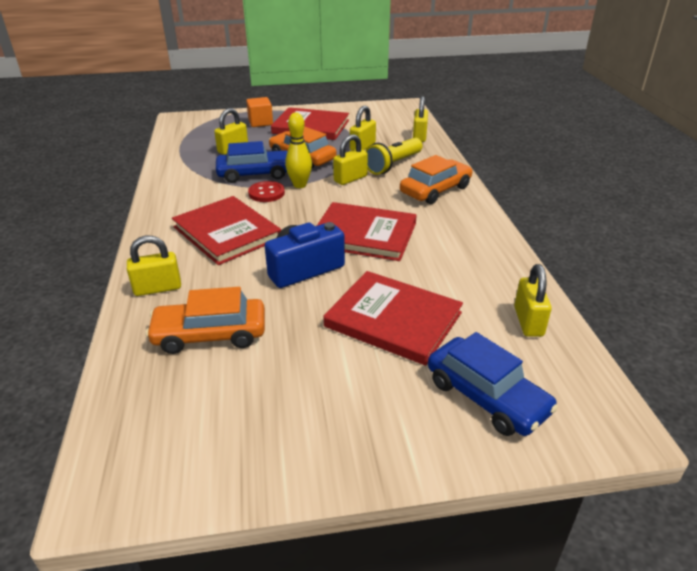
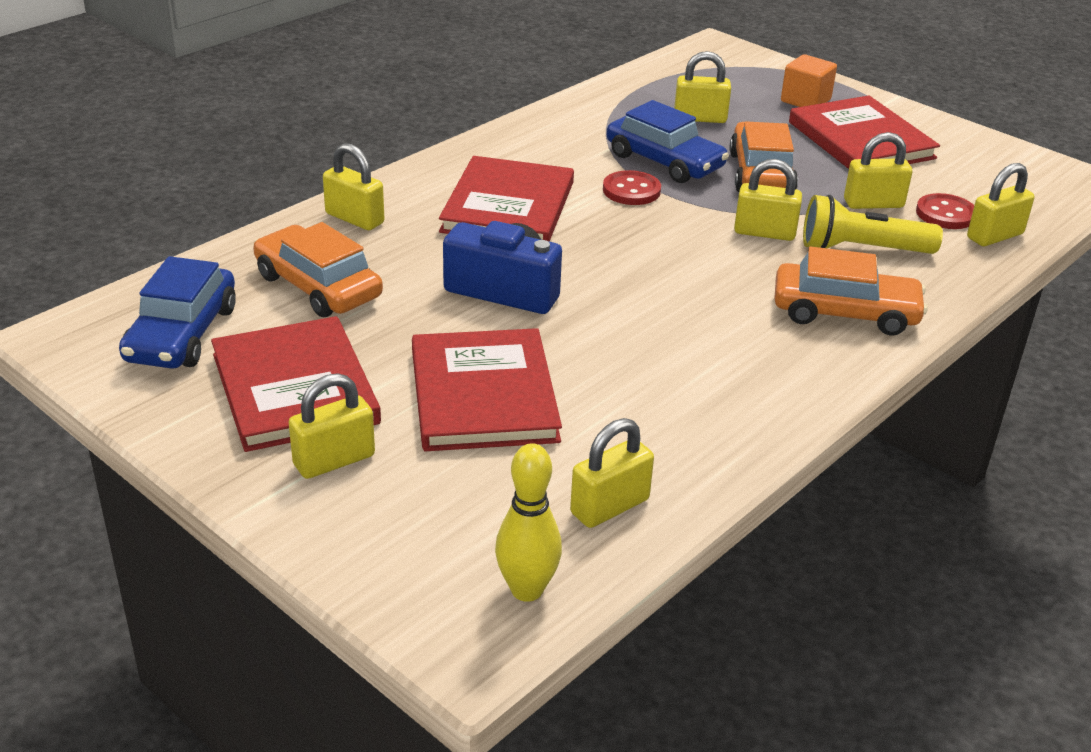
camera: 50 degrees right, 0 degrees up
(299, 185) = (687, 203): yellow bowling pin -> yellow bowling pin (527, 590)
(364, 235) = (638, 301): red book -> red book (294, 388)
(391, 137) = (945, 214): none -> red button
(401, 408) = (334, 460): none -> yellow padlock
(486, 396) = (416, 518): blue car -> blue car (182, 334)

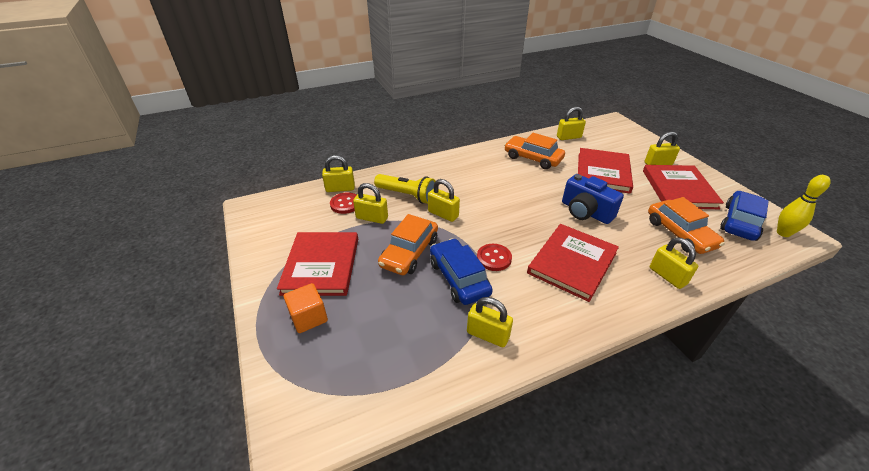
camera: 155 degrees left, 5 degrees up
(527, 590) = (598, 127): yellow bowling pin -> yellow bowling pin (783, 233)
(700, 118) = (403, 317): yellow padlock -> yellow padlock (487, 335)
(845, 312) = (444, 172): orange car -> orange car (532, 158)

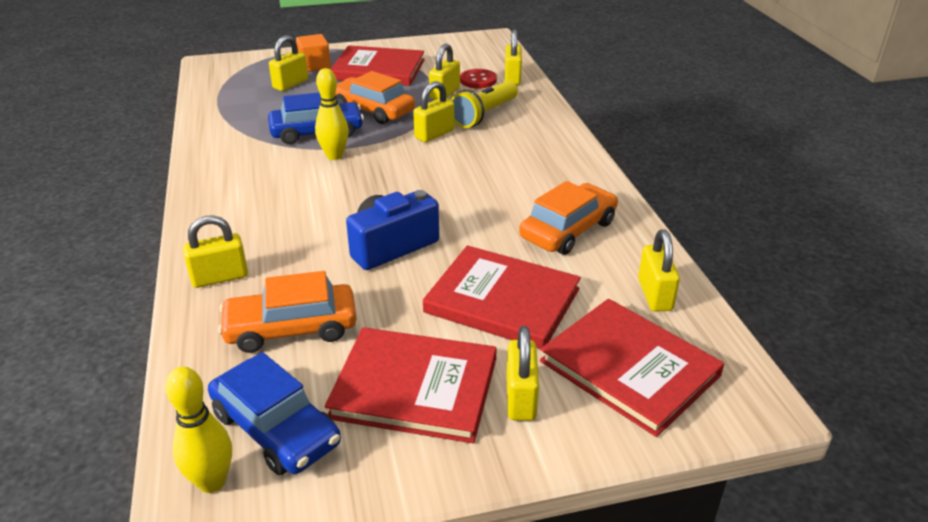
camera: 100 degrees right, 5 degrees down
(487, 335) = (233, 138): yellow padlock -> yellow padlock (290, 84)
(494, 258) = (334, 156): red button -> yellow bowling pin
(572, 263) = (293, 207): red book -> red book (629, 368)

